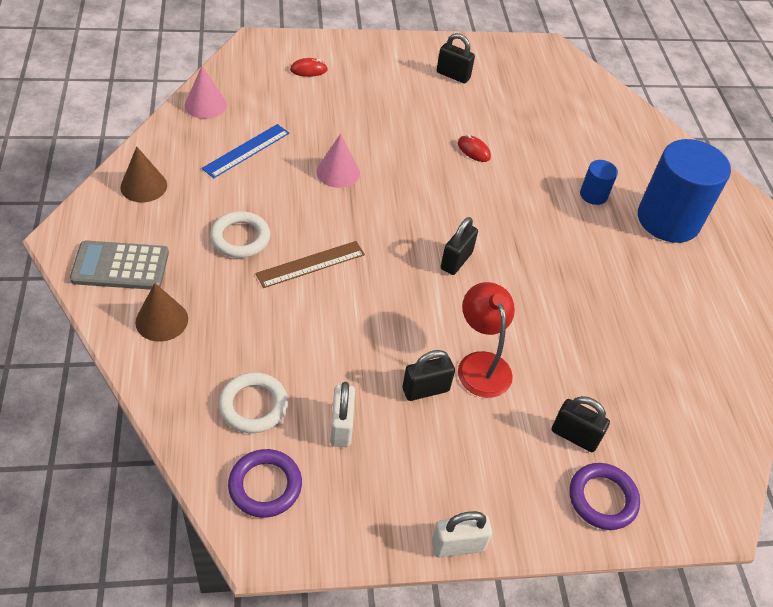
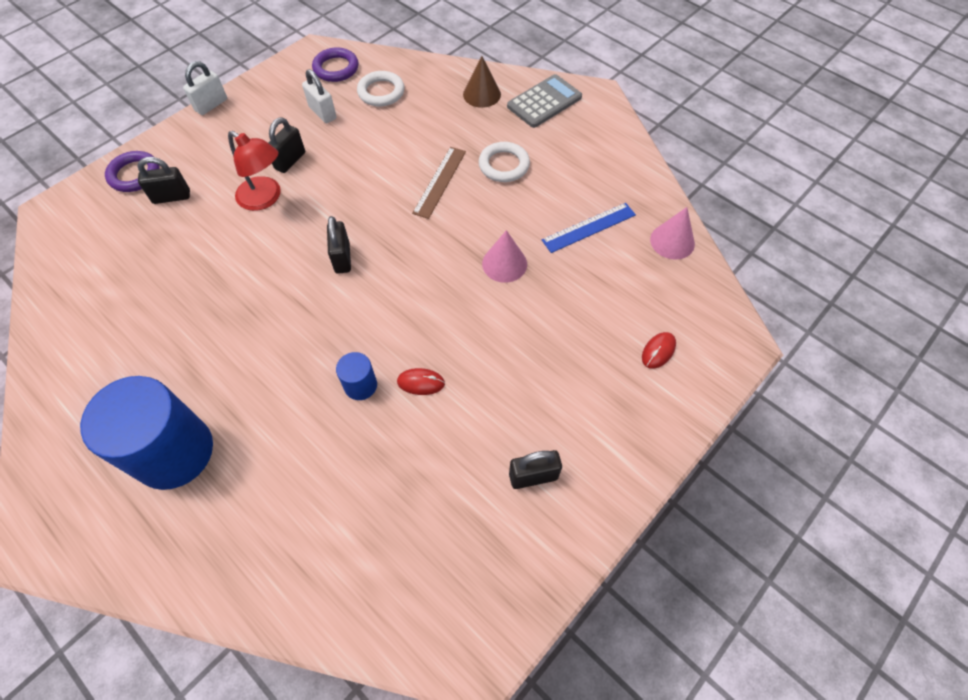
camera: 145 degrees right, 10 degrees up
(143, 186) = (608, 151): brown cone -> none
(246, 150) = (589, 227): blue ruler -> blue ruler turned 60 degrees clockwise
(593, 195) = (268, 423): blue cylinder -> blue cylinder (360, 385)

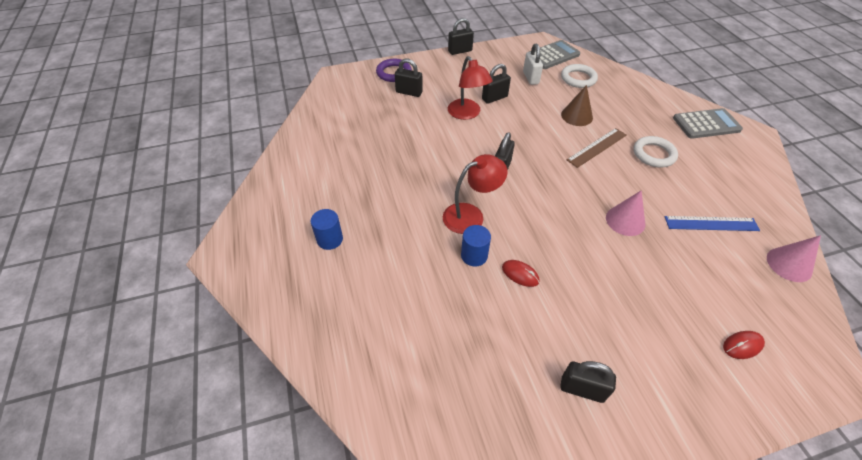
camera: 30 degrees right, 10 degrees down
(174, 452) = (330, 239): blue cylinder -> blue cylinder, size x0.45
(211, 105) = (460, 51): white padlock -> black padlock
(334, 336) = (471, 215): none -> red lamp
(336, 68) = (552, 55): purple ring -> grey calculator
(482, 94) = (655, 103): brown cone -> brown cone (576, 116)

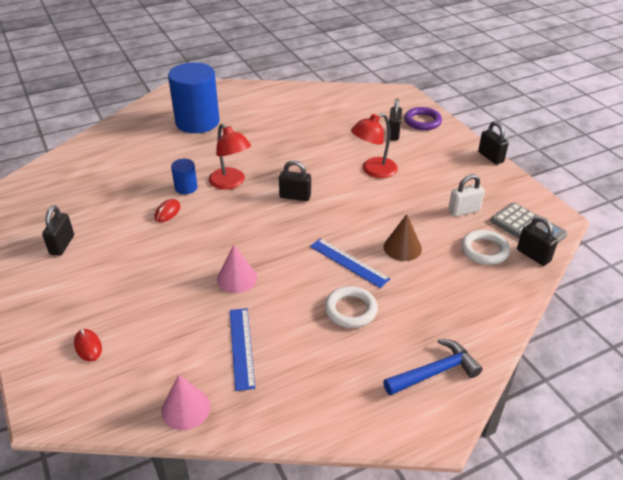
camera: 80 degrees right, 10 degrees down
(330, 239) = (197, 122): blue cylinder -> blue cylinder, size x2.22
(494, 98) = (409, 186): black padlock -> black padlock (533, 255)
(597, 147) = (348, 262): brown ruler -> blue ruler
(706, 124) = (435, 372): grey calculator -> blue hammer

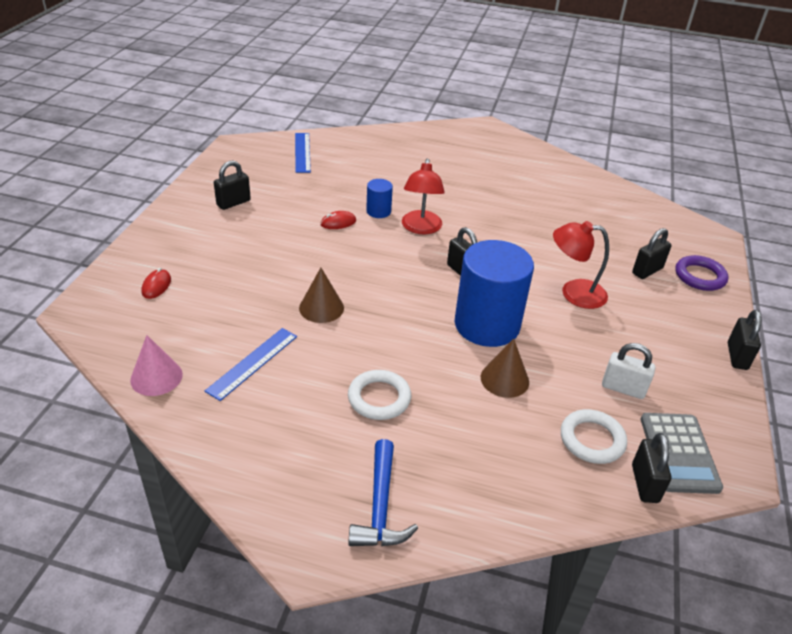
camera: 40 degrees right, 0 degrees up
(197, 122) = (460, 163): blue cylinder -> blue cylinder (487, 325)
(237, 278) = (321, 308): pink cone -> brown cone
(348, 262) = (433, 358): blue ruler -> blue ruler (302, 152)
(435, 372) = (380, 507): blue hammer -> blue hammer turned 75 degrees clockwise

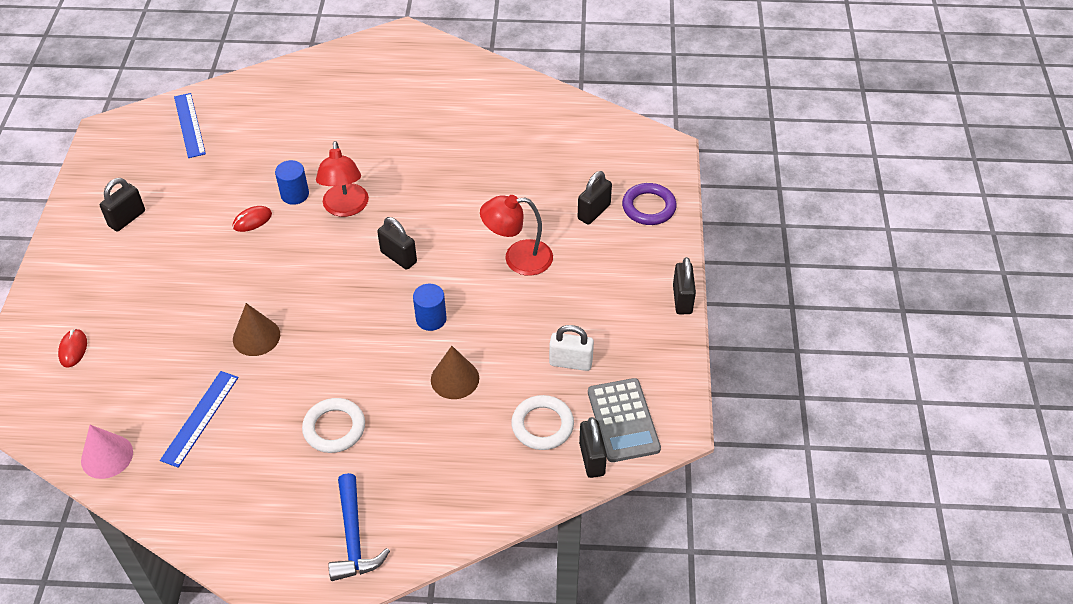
camera: 10 degrees left, 10 degrees up
(487, 325) = (431, 319): blue cylinder -> blue cylinder, size x0.45

